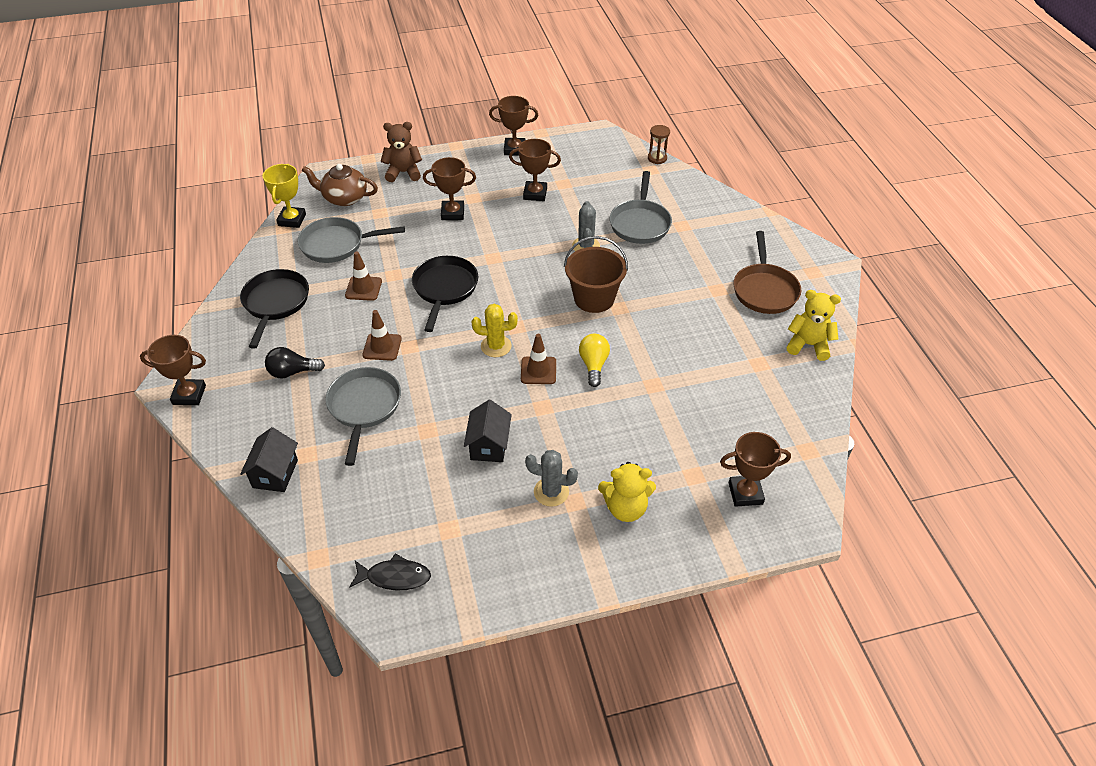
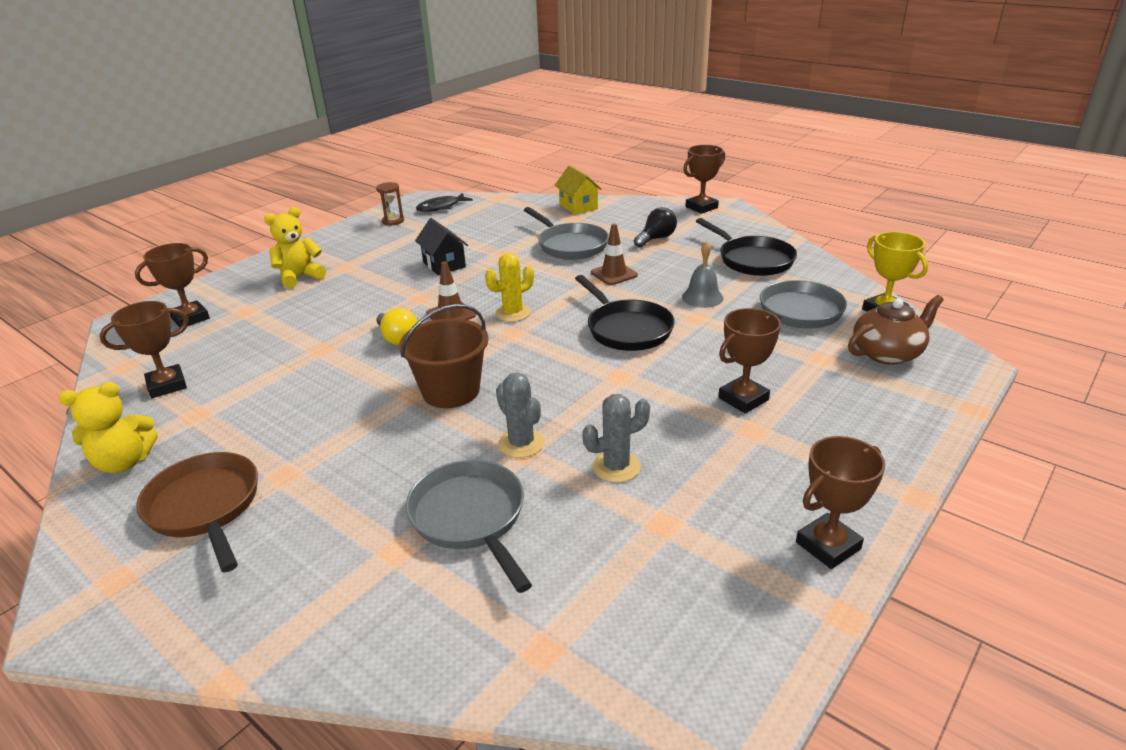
camera: 145 degrees right, 15 degrees down
(275, 473) = (578, 207): black house -> yellow house
(363, 288) = (702, 297): brown traffic cone -> grey bell
(403, 173) = (894, 415): brown teddy bear -> none
(535, 194) = (681, 481): brown trophy -> brown trophy (167, 385)
(551, 492) = (368, 264): grey cactus -> grey cactus (616, 467)
(657, 158) = (554, 695): brown hourglass -> brown hourglass (393, 221)

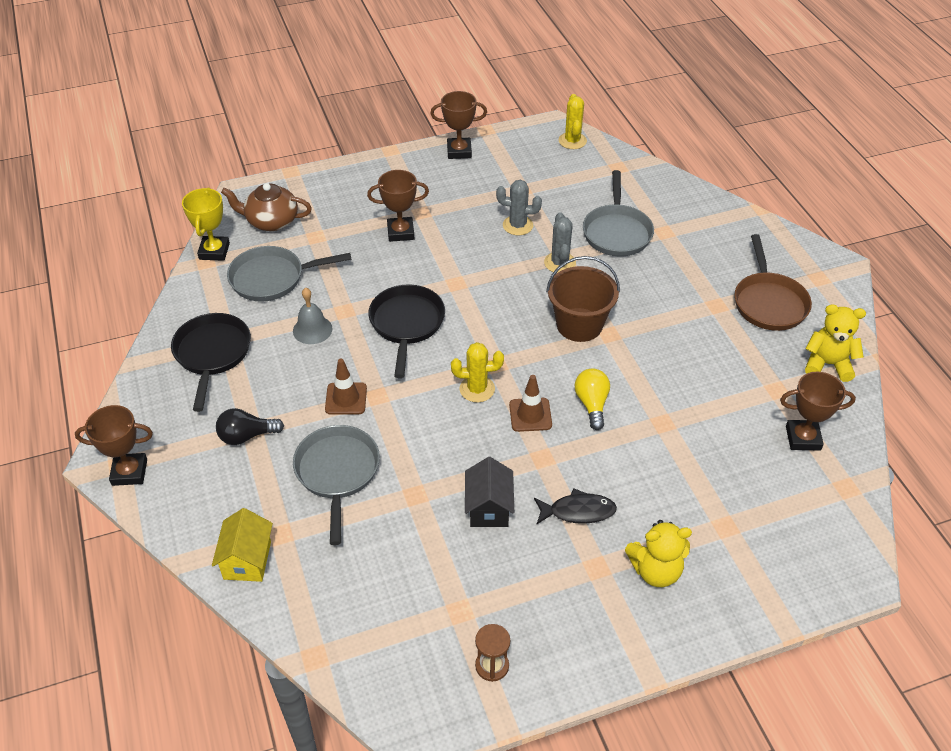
camera: 150 degrees left, 15 degrees up
(190, 318) = (786, 543): brown trophy -> none
(441, 207) = (407, 673): black fish -> black fish (578, 511)
(674, 675) = (572, 141): none -> yellow cactus

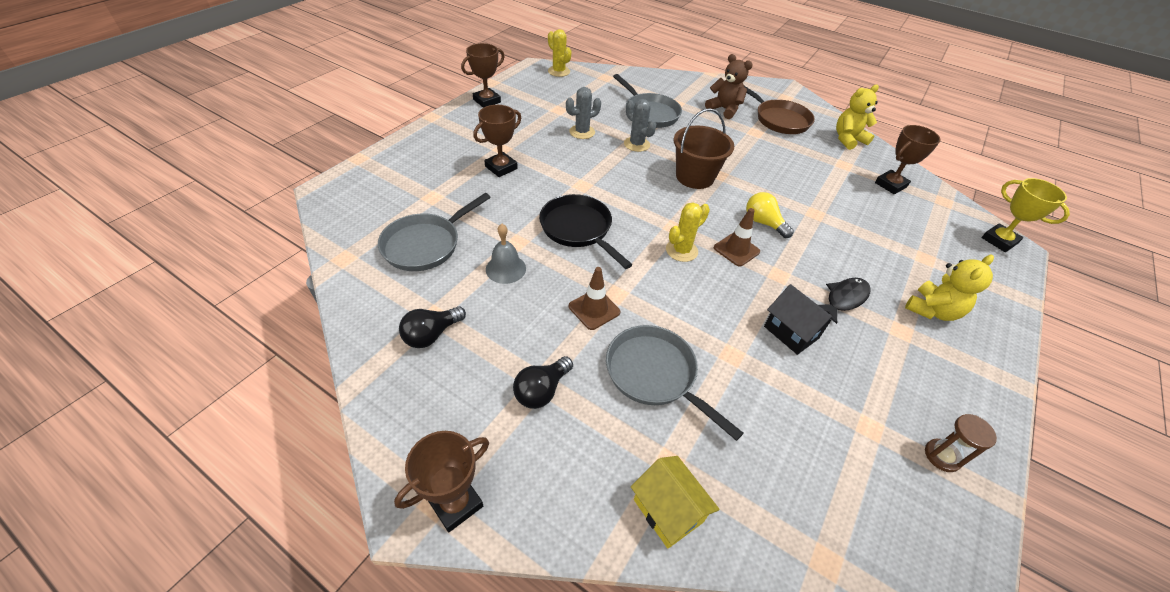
camera: 40 degrees left, 0 degrees up
(212, 354) = (431, 335): black pan -> black light bulb
(214, 251) = (344, 246): yellow trophy -> yellow trophy (999, 240)
(271, 221) = (378, 201): brown teapot -> none
(714, 262) = (724, 109): none -> brown teddy bear

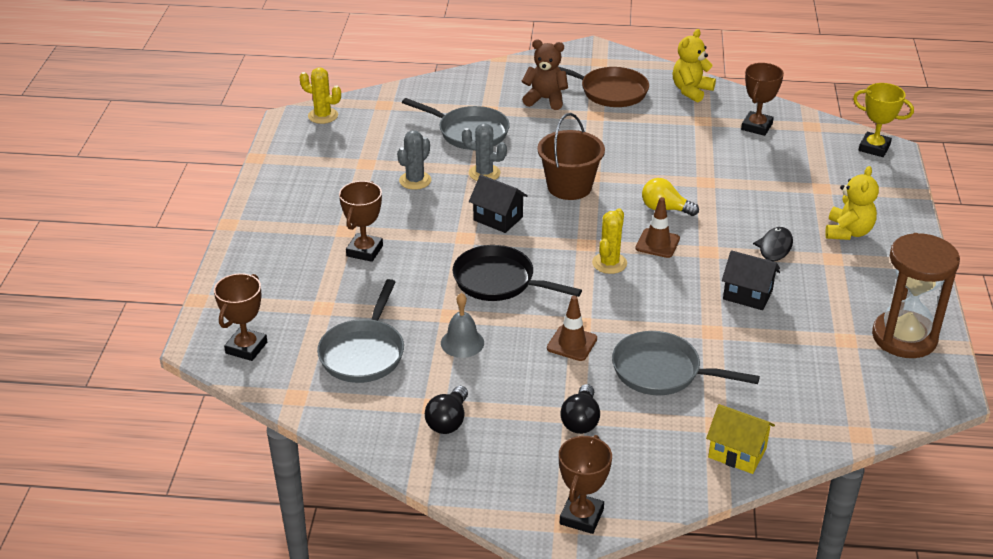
camera: 25 degrees left, 10 degrees down
(487, 101) = (274, 182): brown trophy -> brown trophy (246, 348)
(619, 180) = (498, 219): none -> black house
(942, 456) = (904, 337): brown hourglass -> brown hourglass, size x2.22

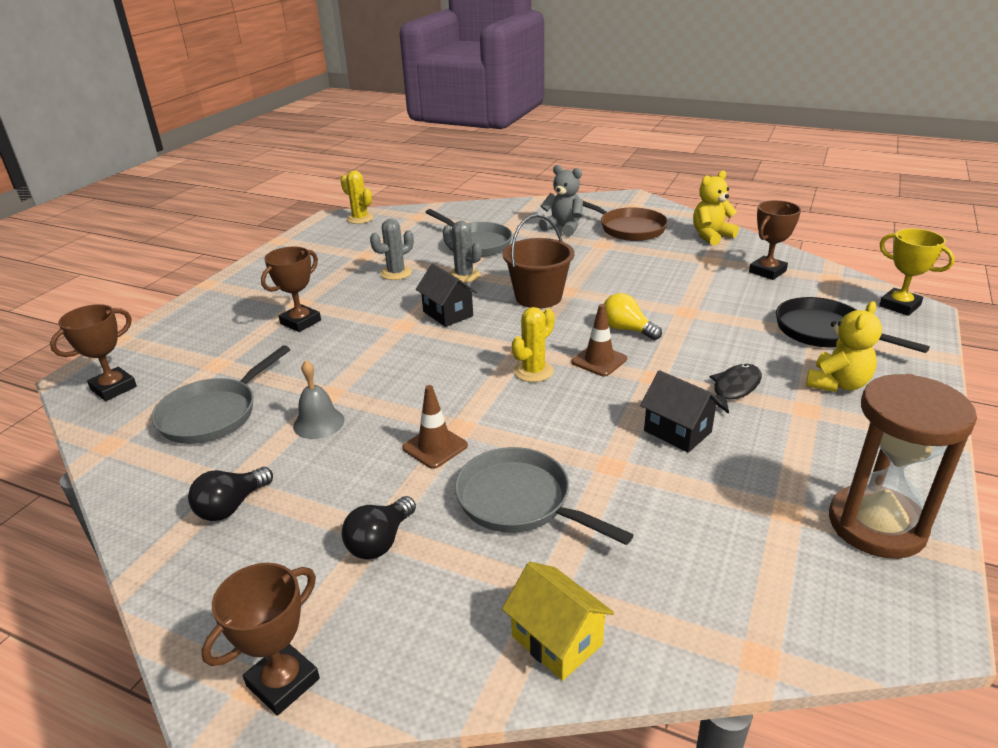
camera: 20 degrees right, 5 degrees down
(499, 281) = (404, 369): black pan -> black pan (824, 331)
(545, 99) = (563, 228): brown teddy bear -> grey teddy bear

